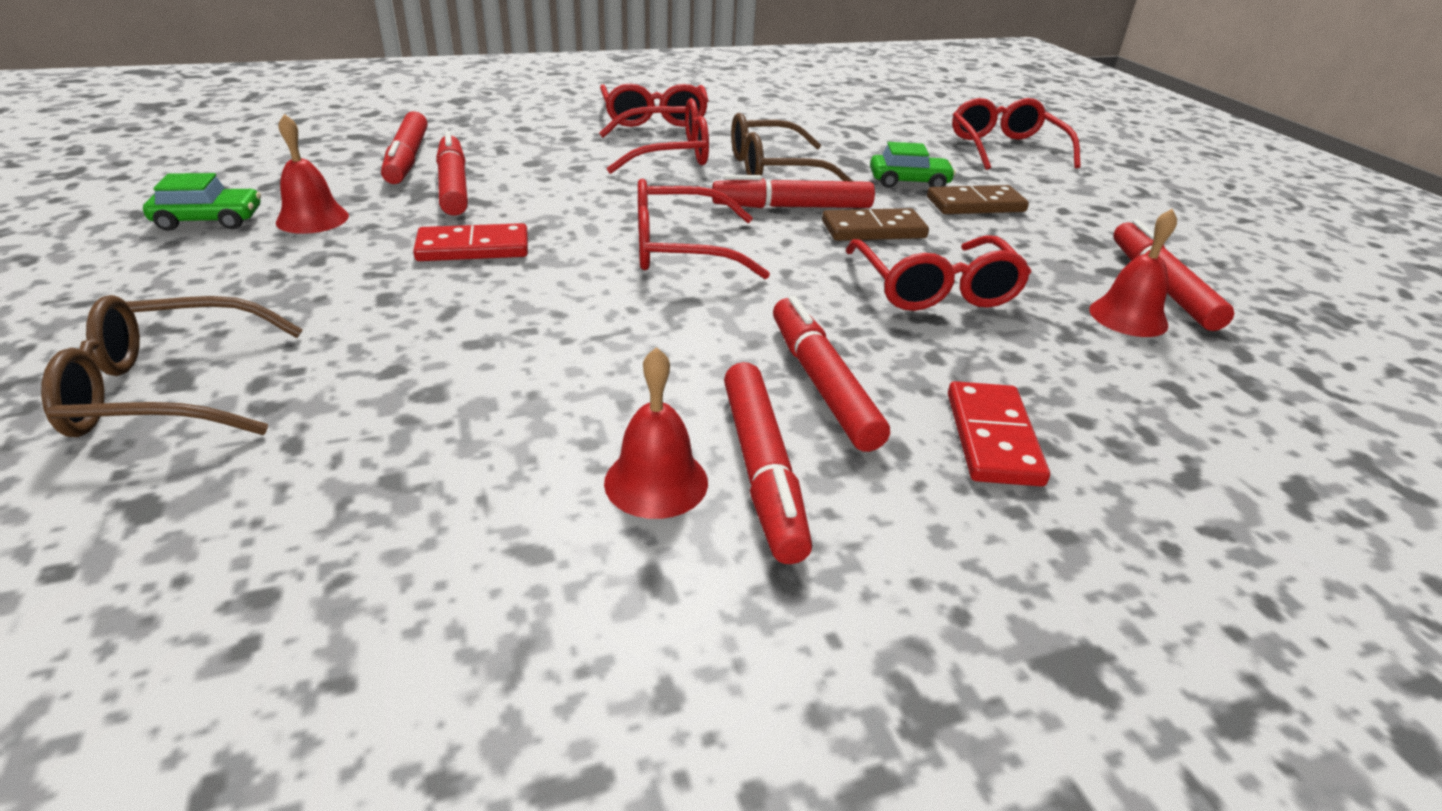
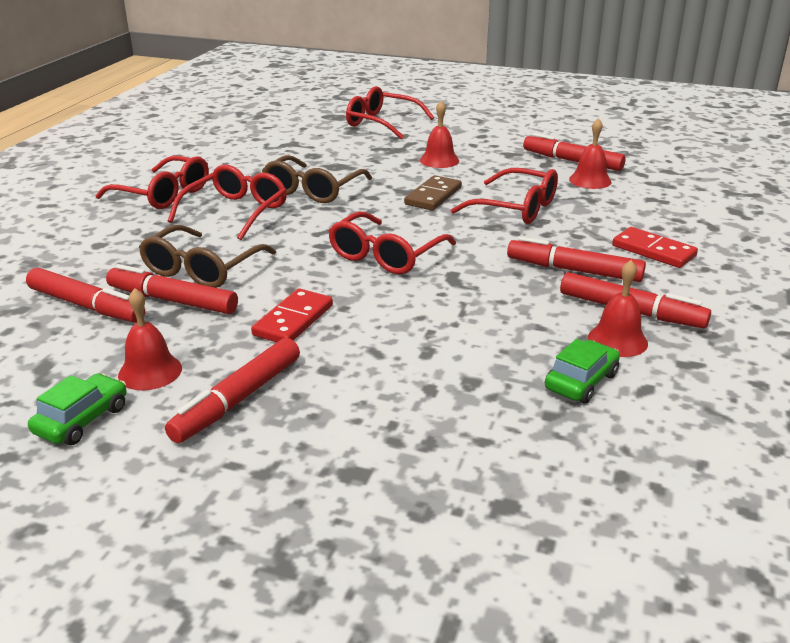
camera: 50 degrees left, 5 degrees down
(168, 391) = (369, 478): brown glasses -> brown glasses (202, 269)
(792, 207) = (374, 205): red marker -> red marker (238, 399)
(909, 182) = (387, 163): green car -> green car (581, 381)
(975, 205) = (439, 160): brown domino -> red bell

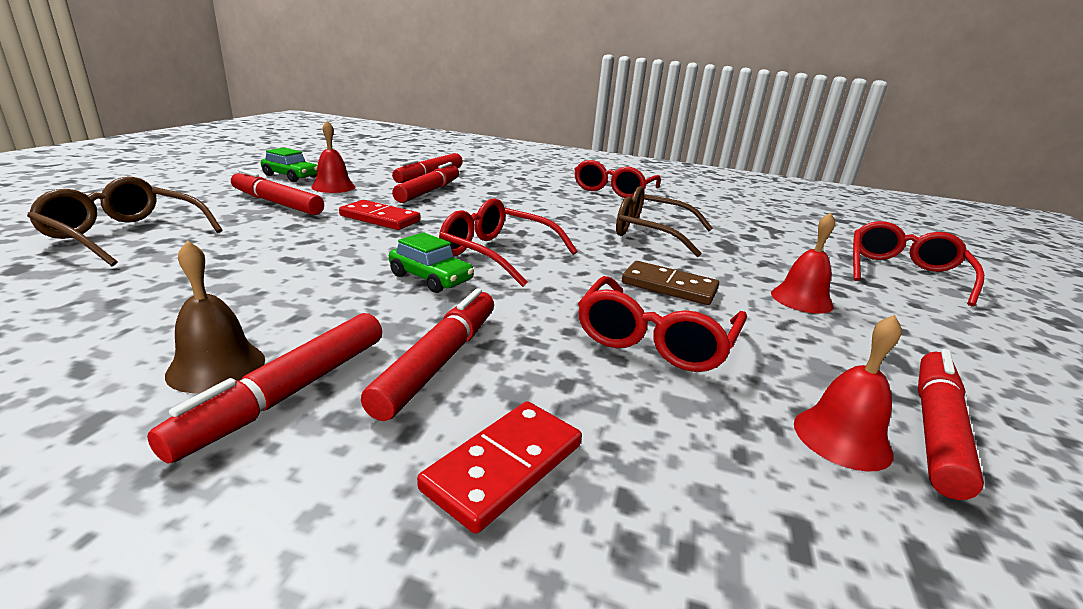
camera: 85 degrees right, 5 degrees down
(202, 269) = (477, 198): brown glasses -> brown glasses (125, 235)
(236, 212) = (587, 208): red glasses -> none
(581, 381) = (151, 326): green car -> green car (431, 278)
(617, 340) = (216, 367): red bell -> brown bell

